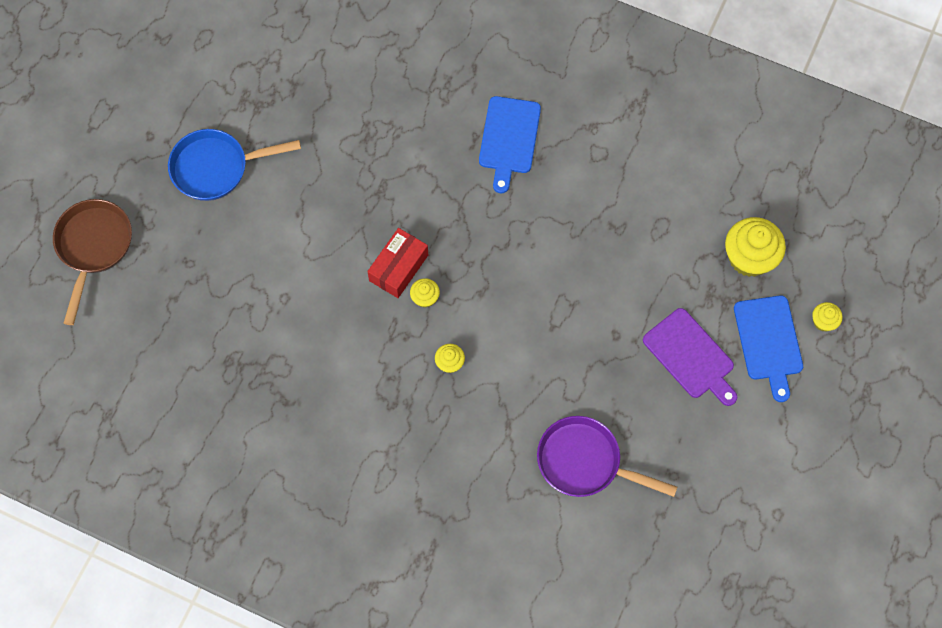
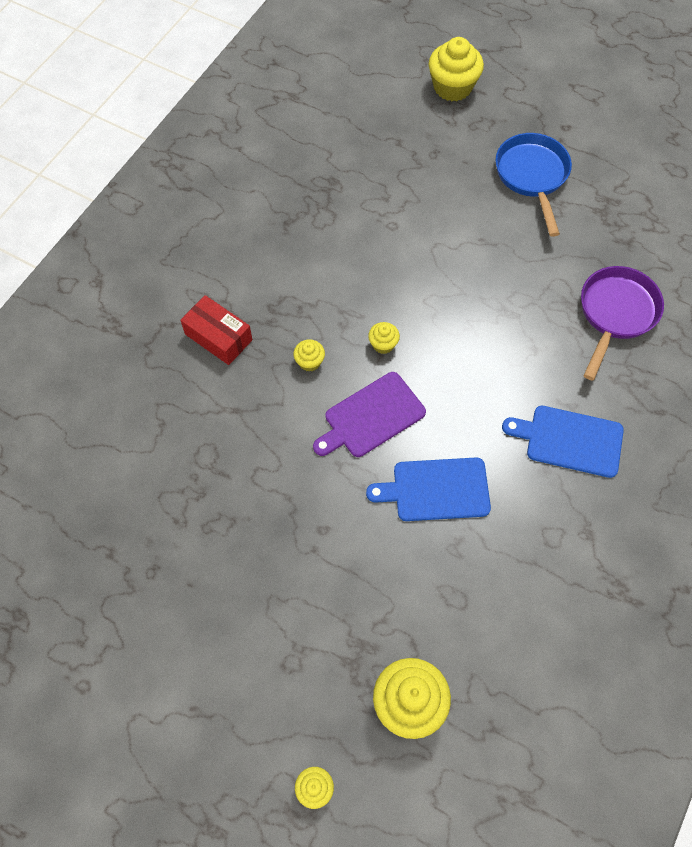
camera: 95 degrees right, 5 degrees down
(93, 247) = (452, 87): brown pan -> yellow cupcake
(398, 268) = (418, 323): red box -> red box (218, 337)
(585, 462) = (182, 481): purple pan -> purple pan (615, 314)
(690, 356) = (288, 611): purple cutting board -> purple cutting board (371, 417)
(768, 342) = (295, 710): blue cutting board -> blue cutting board (436, 489)

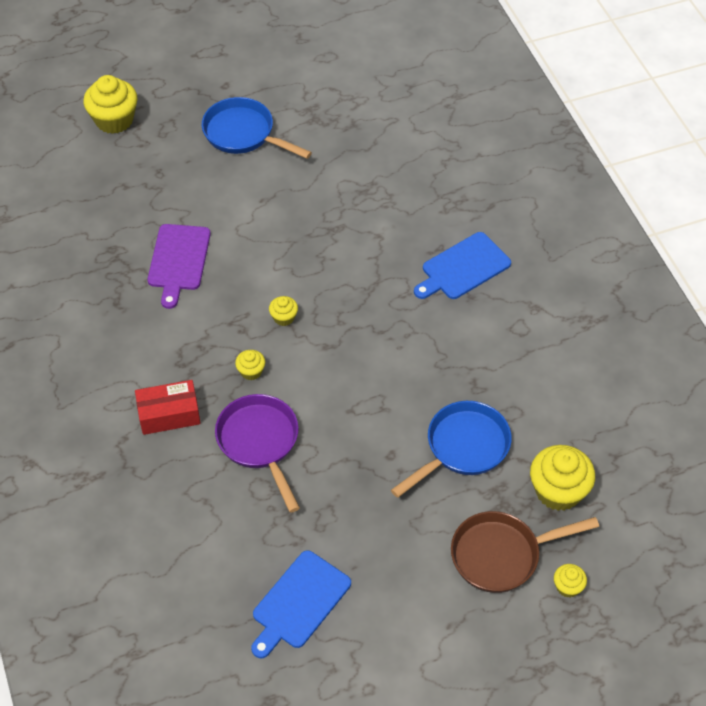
camera: 50 degrees left, 10 degrees down
(300, 701) = (502, 555): none -> brown pan
(371, 417) = (333, 365): purple cutting board -> purple cutting board (178, 260)
(381, 583) = (462, 448): none -> blue pan
(436, 489) = (425, 367): blue cutting board -> blue cutting board (299, 602)
(615, 314) = (398, 173): purple pan -> purple pan (260, 443)

